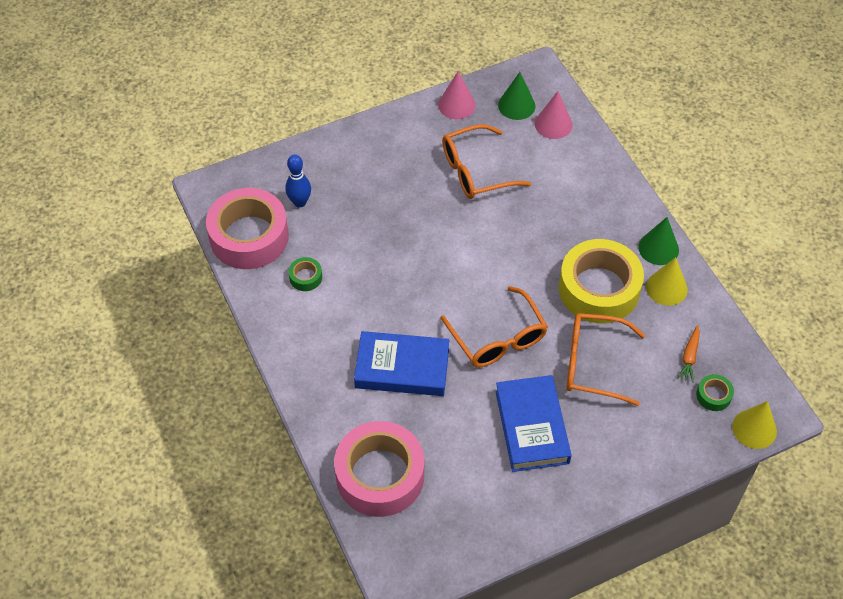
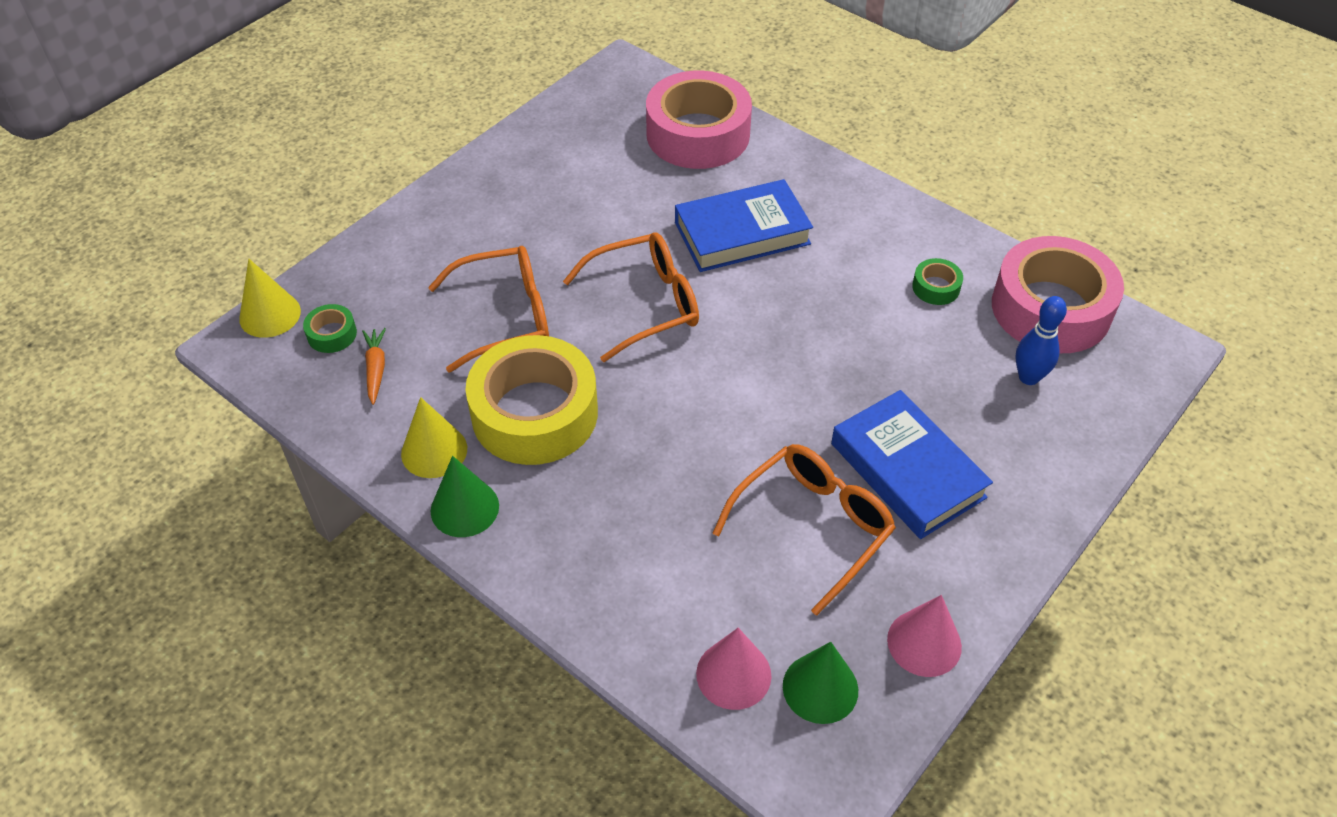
camera: 155 degrees right, 5 degrees down
(497, 338) = (644, 304): orange glasses -> orange glasses turned 120 degrees clockwise
(532, 427) = (553, 227): blue book -> blue book (907, 470)

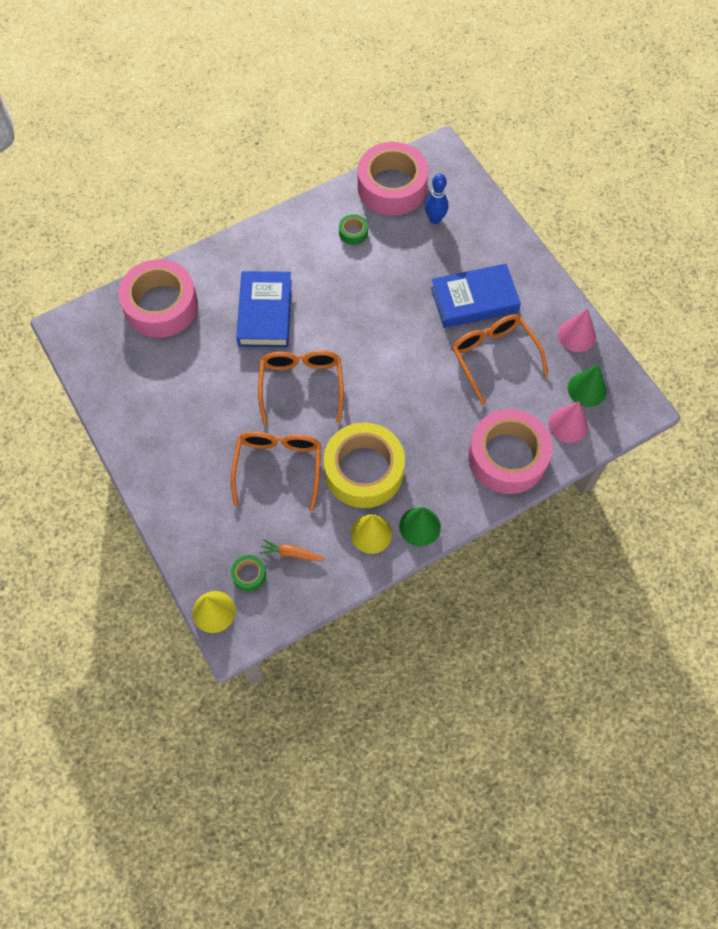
camera: 70 degrees left, 15 degrees up
(631, 596) = (507, 457): none -> pink tape

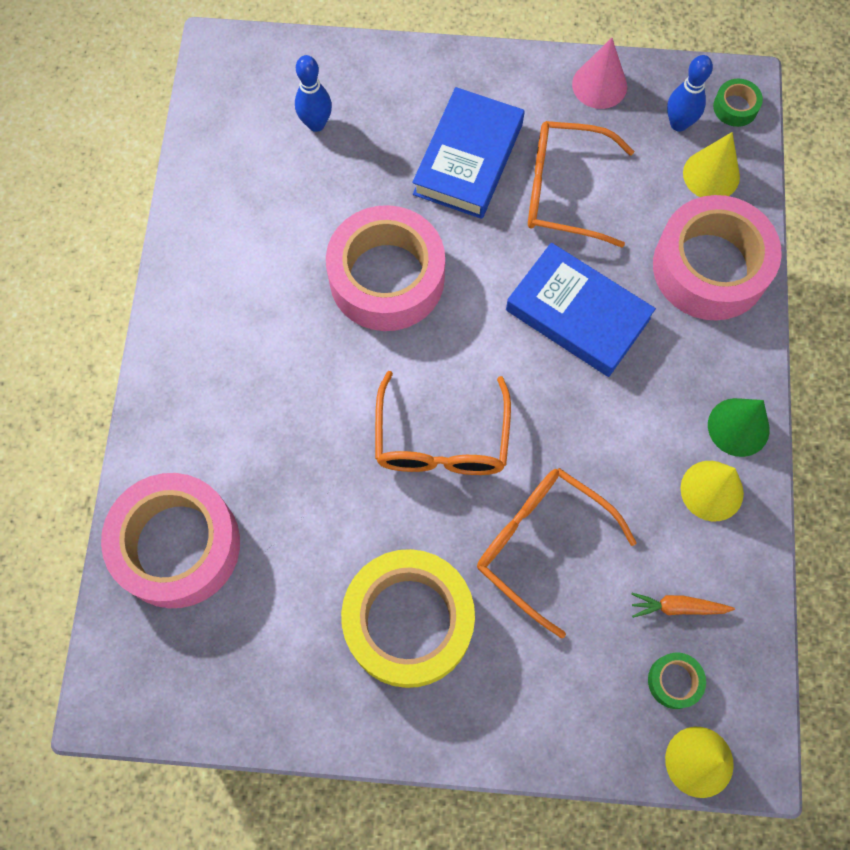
camera: 55 degrees left, 5 degrees up
(265, 313) = (296, 415): blue book -> blue book (577, 314)
(291, 553) = (677, 607): orange carrot -> orange carrot turned 45 degrees clockwise
(301, 385) = (441, 439): orange glasses -> orange glasses turned 120 degrees counterclockwise
(353, 233) = (259, 229): green tape -> green tape (735, 107)
(364, 471) = (618, 442): yellow tape -> yellow tape (408, 622)
(392, 187) = (227, 139): pink tape -> pink tape (387, 278)
(568, 424) = (711, 175): pink cone -> yellow cone
(587, 389) = (678, 124): green cone -> blue bowling pin

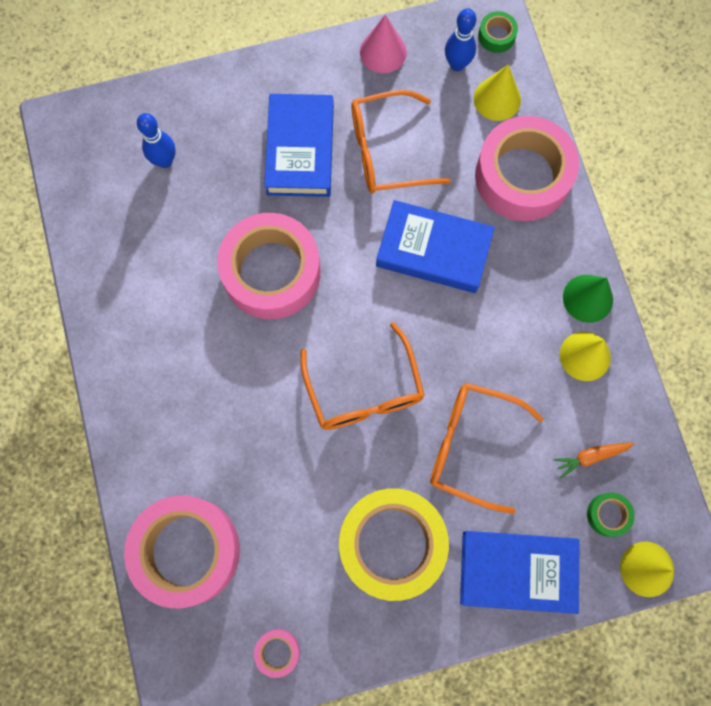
camera: 20 degrees left, 5 degrees up
(233, 694) = (277, 652): none -> pink tape
(542, 706) = (517, 571): none -> blue book

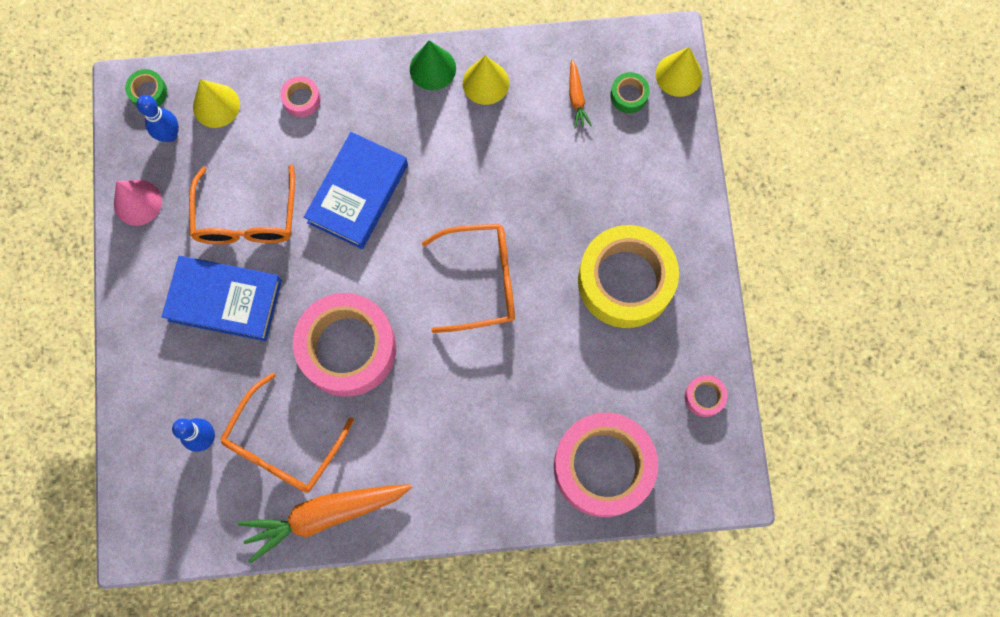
camera: 80 degrees left, 0 degrees up
(105, 283) = (325, 515): none -> orange carrot
(472, 446) = (549, 195): orange glasses -> orange glasses (283, 444)
(517, 571) = (664, 180): blue book -> none
(522, 176) = (301, 99): pink tape -> pink tape, size x0.41

